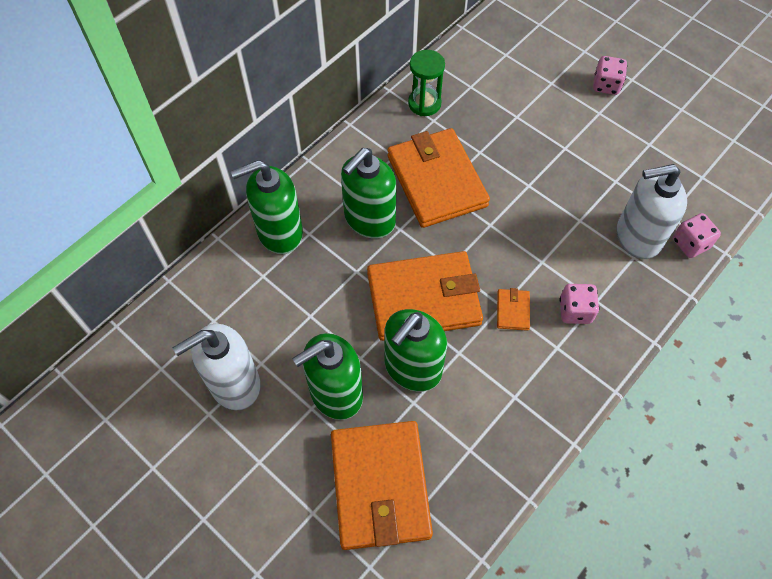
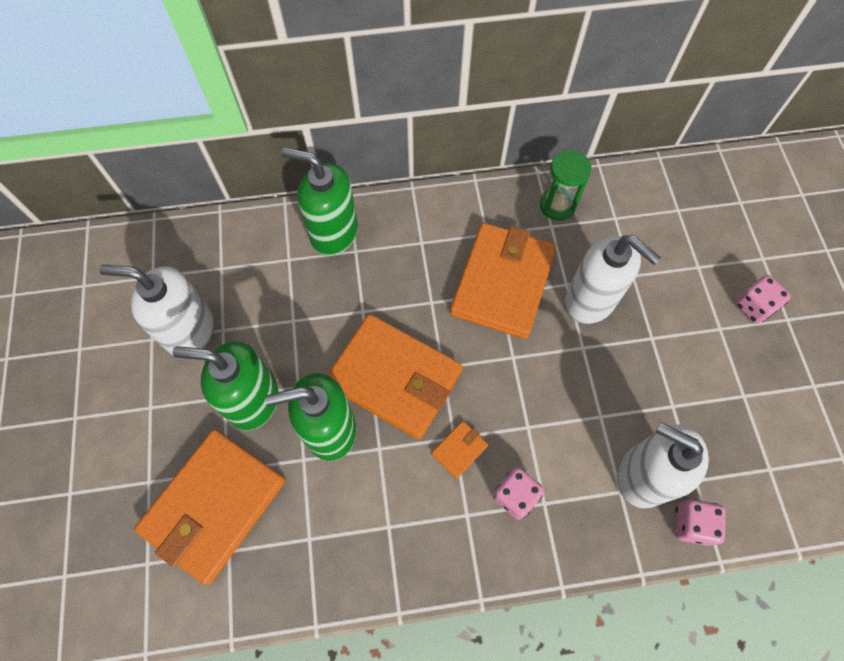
camera: 40 degrees right, 5 degrees up
(369, 219) = (414, 275): green soap dispenser -> none
(505, 152) = (590, 301): none -> white soap dispenser

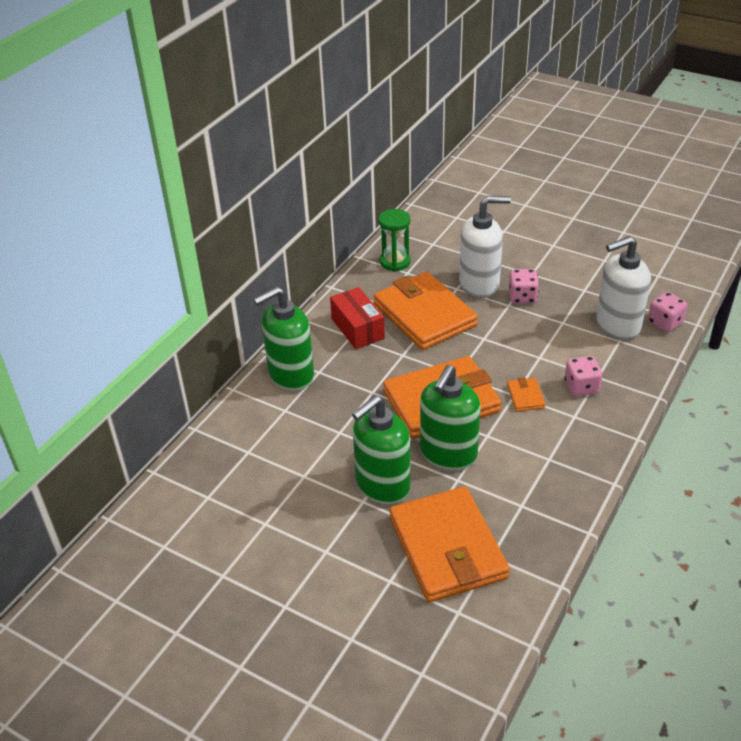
camera: 50 degrees left, 25 degrees down
(189, 330) = (283, 496): white soap dispenser -> none
(436, 241) = (357, 329): none -> red box
(753, 306) = (552, 225): pink dice -> pink dice (522, 297)

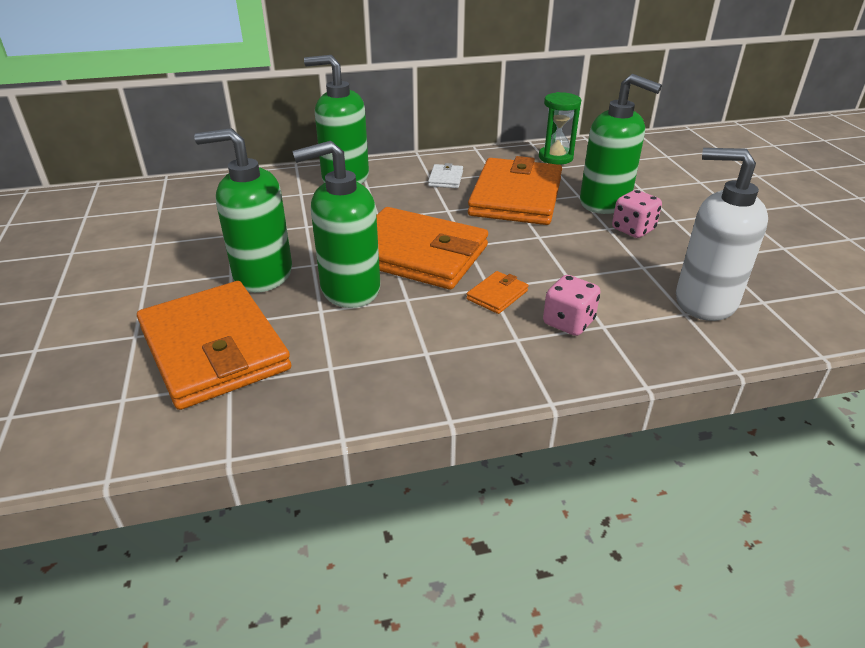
camera: 45 degrees right, 5 degrees down
(357, 329) = (445, 179): red box -> white wallet
(447, 548) = (214, 348): orange wallet -> orange wallet turned 60 degrees counterclockwise
(479, 284) = (605, 202): white soap dispenser -> green soap dispenser
(664, 323) = (775, 331): pink dice -> none

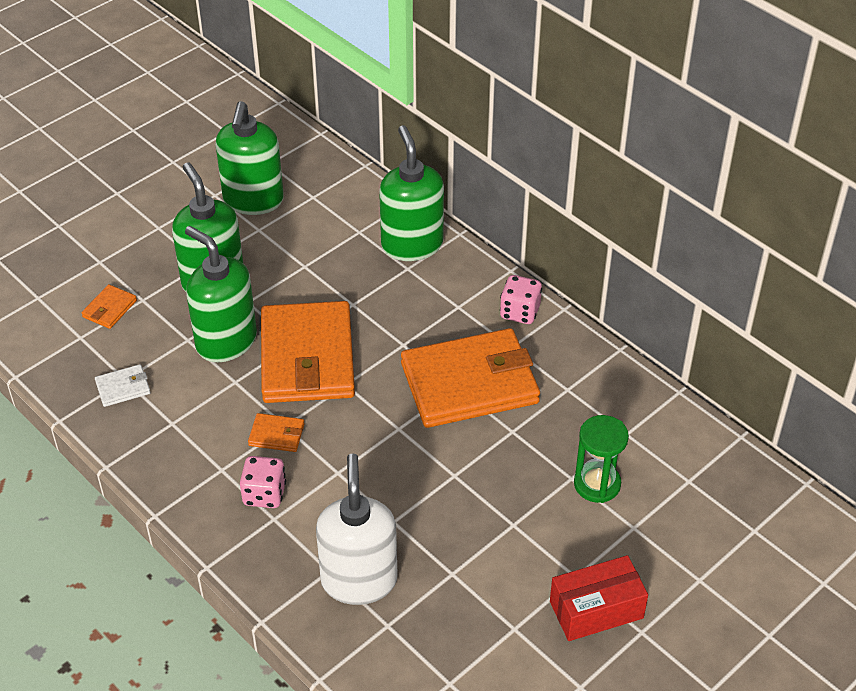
camera: 60 degrees right, 10 degrees up
(214, 348) = (109, 309): orange wallet -> orange wallet, size x0.40
(445, 179) = (469, 315): white wallet -> white wallet (123, 387)
(555, 157) = (596, 382): green hourglass -> green hourglass (597, 484)
(605, 202) = (511, 457): green soap dispenser -> green soap dispenser (253, 201)
(633, 229) = (464, 495): pink dice -> pink dice (520, 312)
(774, 213) = (596, 610): none -> red box

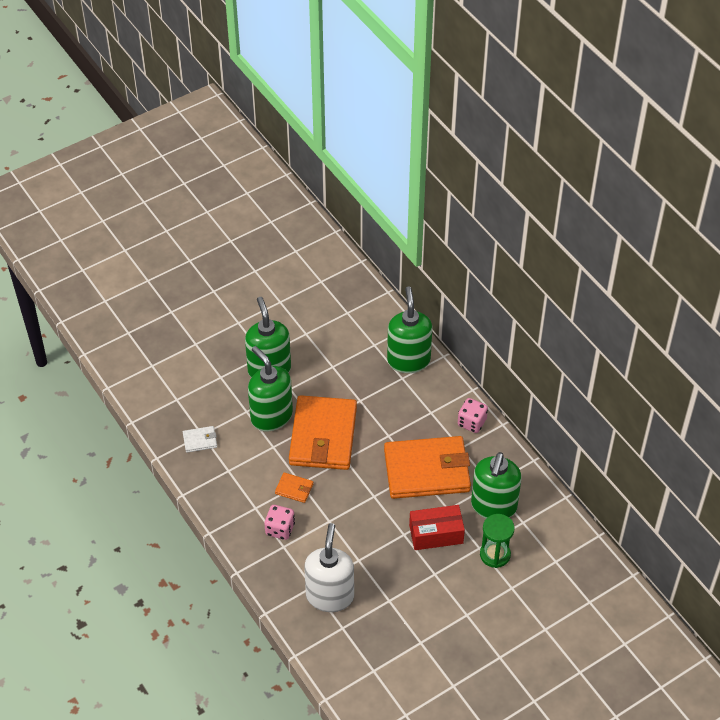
camera: 10 degrees right, 5 degrees up
(109, 309) = (198, 381): orange wallet -> none
(253, 201) = (305, 310): green soap dispenser -> green soap dispenser (493, 506)
(596, 610) = (474, 638): red box -> red box (436, 534)

